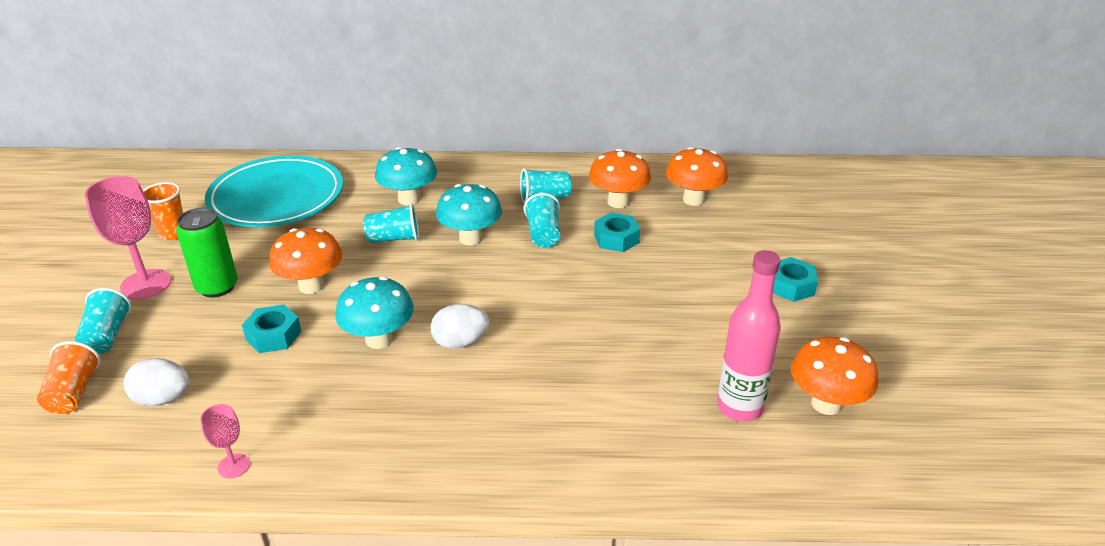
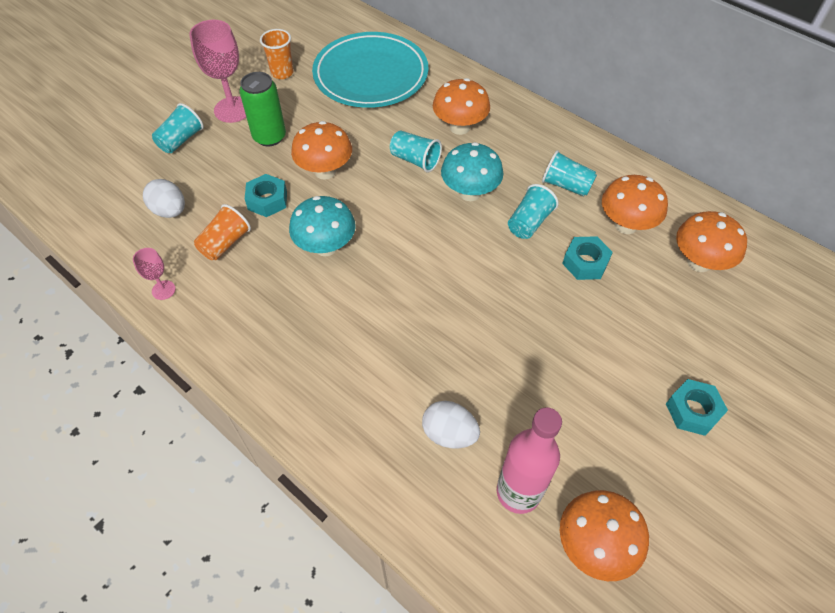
camera: 40 degrees right, 20 degrees up
(73, 392) = (132, 174): orange cup -> orange cup (225, 243)
(409, 199) = (459, 127): turquoise mushroom -> orange mushroom
(460, 342) = (374, 286): white egg -> white egg (449, 434)

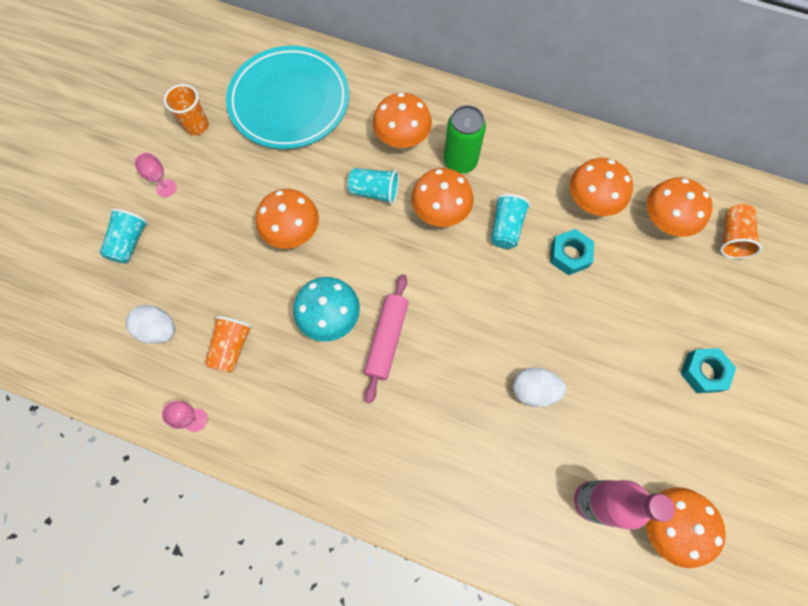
camera: 20 degrees left, 15 degrees up
(233, 109) = (166, 188): pink goblet -> pink goblet, size x0.51
(267, 200) = (251, 285): turquoise nut -> none
(269, 137) = (219, 209): green can -> green can (460, 161)
(370, 279) = (386, 339): none -> pink rolling pin
(449, 434) = (516, 469): white egg -> white egg (534, 390)
(470, 193) = (440, 212): turquoise mushroom -> orange mushroom
(566, 185) = (524, 175): turquoise cup -> none
(770, 297) = (731, 237): none -> orange cup

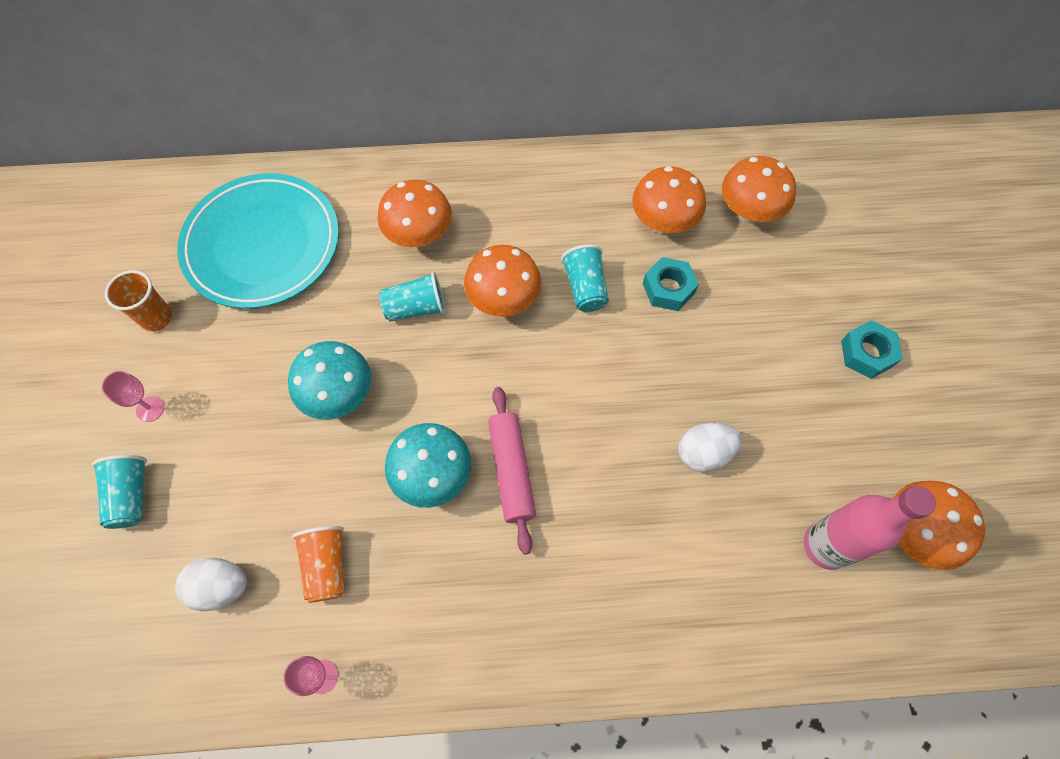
camera: 25 degrees left, 5 degrees down
(293, 233) = (339, 395): orange mushroom -> turquoise mushroom
(460, 161) = (498, 235): green can -> none
(731, 237) = (823, 202): orange cup -> none

